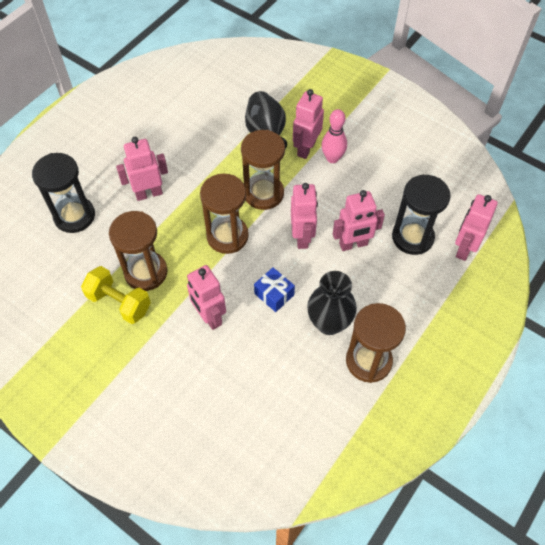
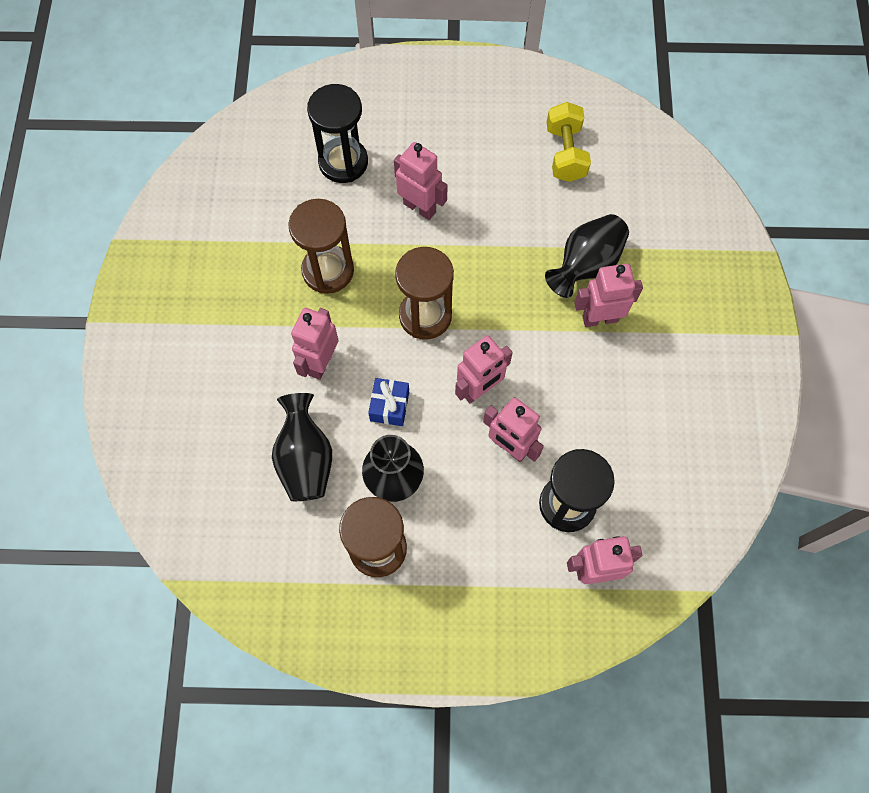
camera: 55 degrees right, 10 degrees up
(119, 303) = (278, 271): yellow dumbbell -> yellow dumbbell (565, 153)
(263, 193) = (505, 315): brown hourglass -> none
(272, 368) = (305, 459): none -> black vase
(332, 158) = (609, 354): pink bowling pin -> none

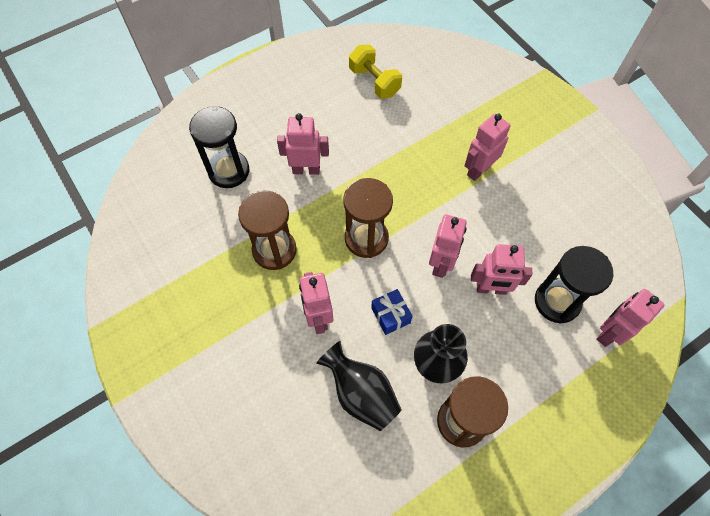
camera: 35 degrees left, 5 degrees down
(586, 265) = (443, 142): black vase -> none

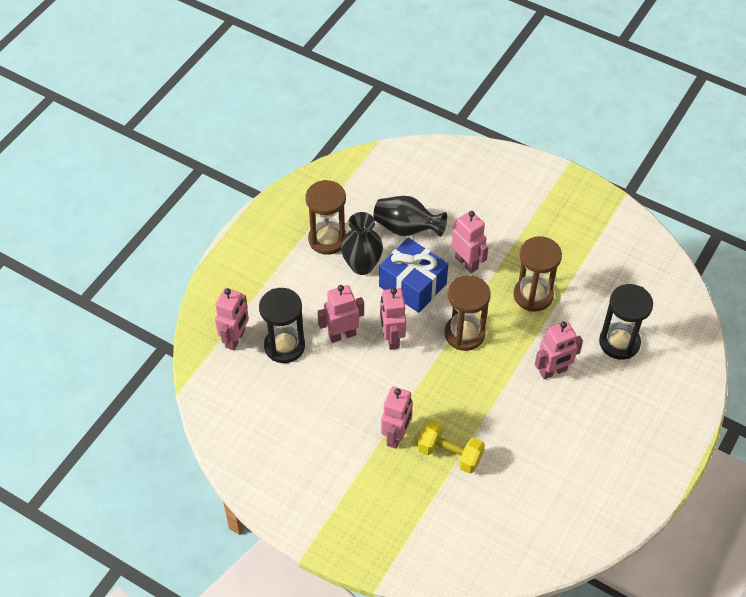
camera: 155 degrees right, 10 degrees down
(374, 82) = (547, 491): yellow dumbbell -> yellow dumbbell (450, 454)
(390, 315) = (413, 285): blue gift -> blue gift, size x1.89

